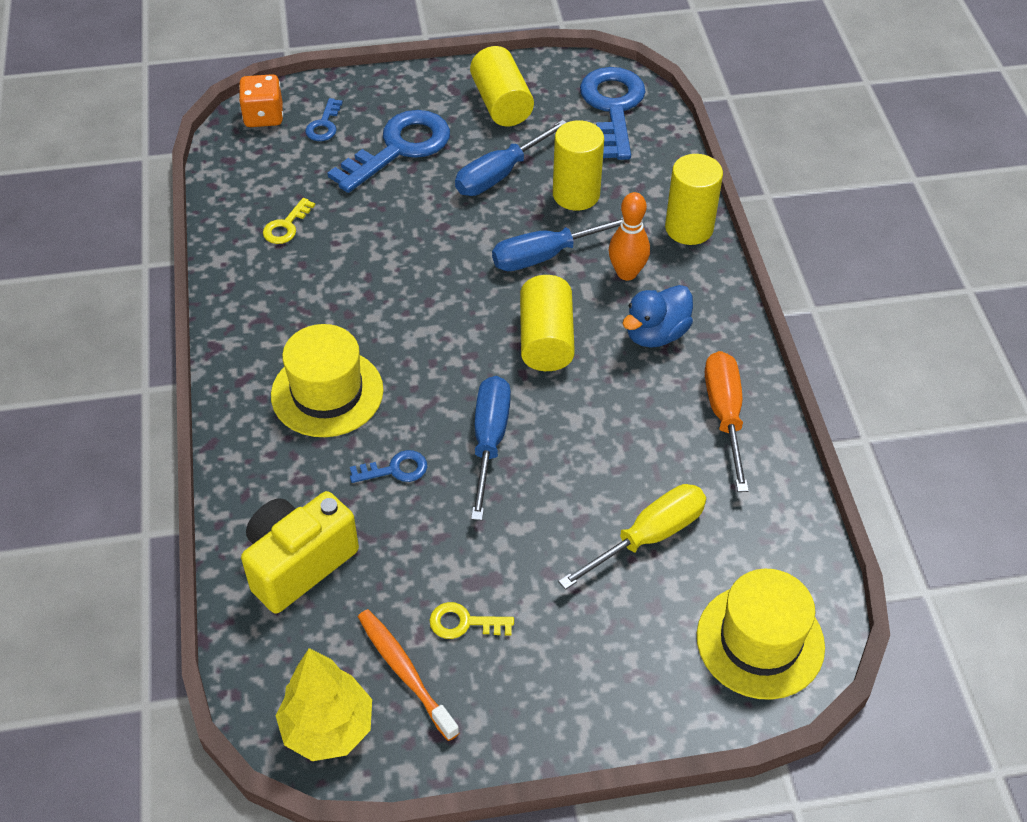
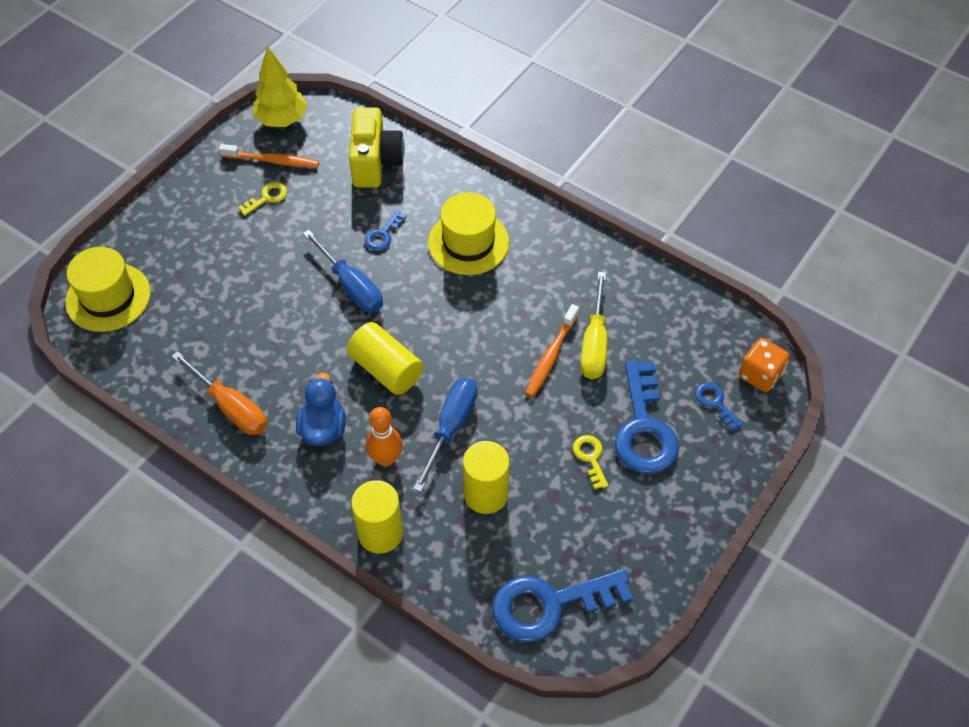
camera: 135 degrees right, 5 degrees up
(286, 226) = (628, 313): yellow key -> yellow key (590, 458)
(395, 244) = (551, 356): none -> orange toothbrush
(500, 174) = (554, 465): blue screwdriver -> none
(501, 103) = (631, 532): yellow cylinder -> none
(613, 108) = (550, 604): blue key -> blue key turned 120 degrees clockwise
(649, 536) = (213, 304): yellow screwdriver -> yellow screwdriver (594, 343)

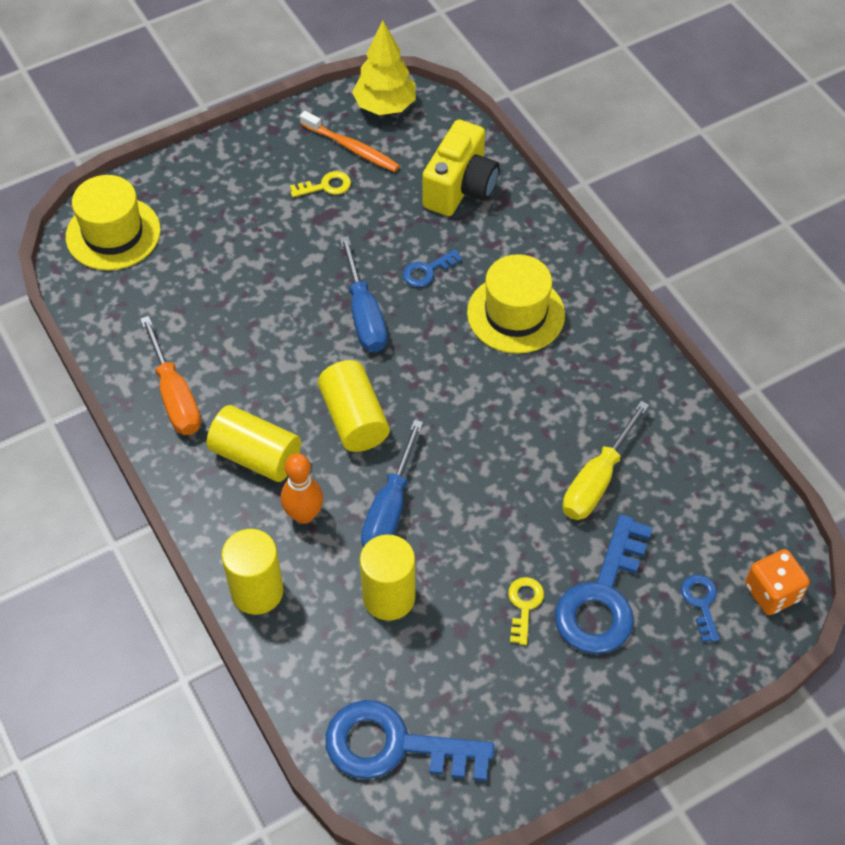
camera: 25 degrees right, 0 degrees up
(323, 428) = (256, 456): blue duck -> yellow cylinder
(451, 427) = (390, 509): blue screwdriver -> blue screwdriver turned 150 degrees clockwise
(551, 356) = (540, 475): orange toothbrush -> none

